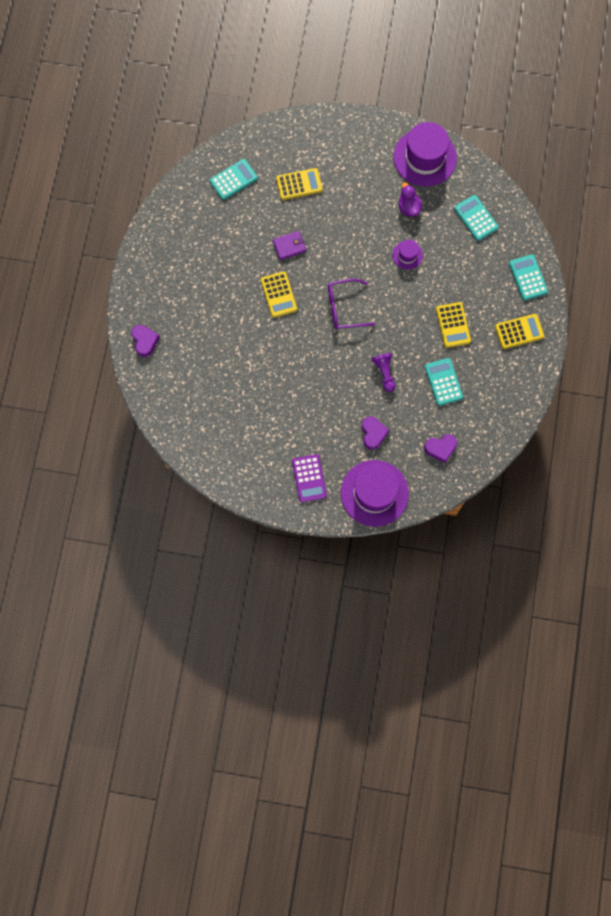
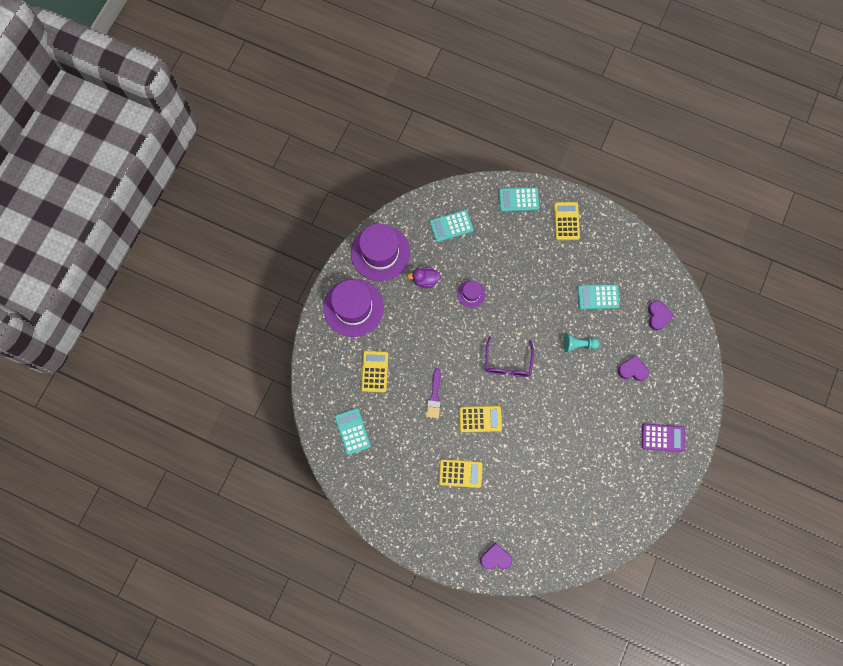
camera: 75 degrees left, 0 degrees up
(289, 246) = (434, 396): purple wallet -> purple brush
(374, 493) = (687, 384): purple hat -> purple hat (353, 307)
(384, 373) = (578, 344): purple pawn -> turquoise pawn
(453, 325) = (547, 274): yellow calculator -> yellow calculator (460, 473)

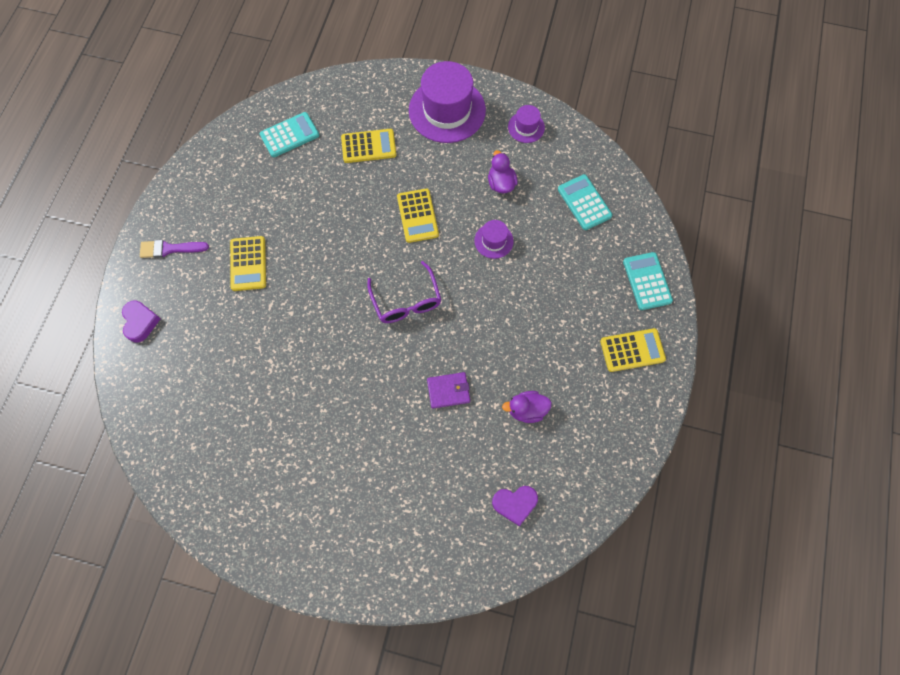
camera: 80 degrees right, 5 degrees down
(380, 253) = (526, 127): purple hat -> purple hat, size x0.47
(434, 396) = (346, 218): purple brush -> purple brush (170, 249)
(480, 419) = (323, 277): yellow calculator -> yellow calculator (417, 216)
(508, 362) = (406, 300): purple glasses -> purple glasses turned 105 degrees counterclockwise
(578, 344) = (448, 391): turquoise pawn -> purple wallet
(598, 297) = (526, 410): turquoise calculator -> purple duck
(632, 370) = (423, 474): purple heart -> none
(662, 438) = (326, 532): purple calculator -> none

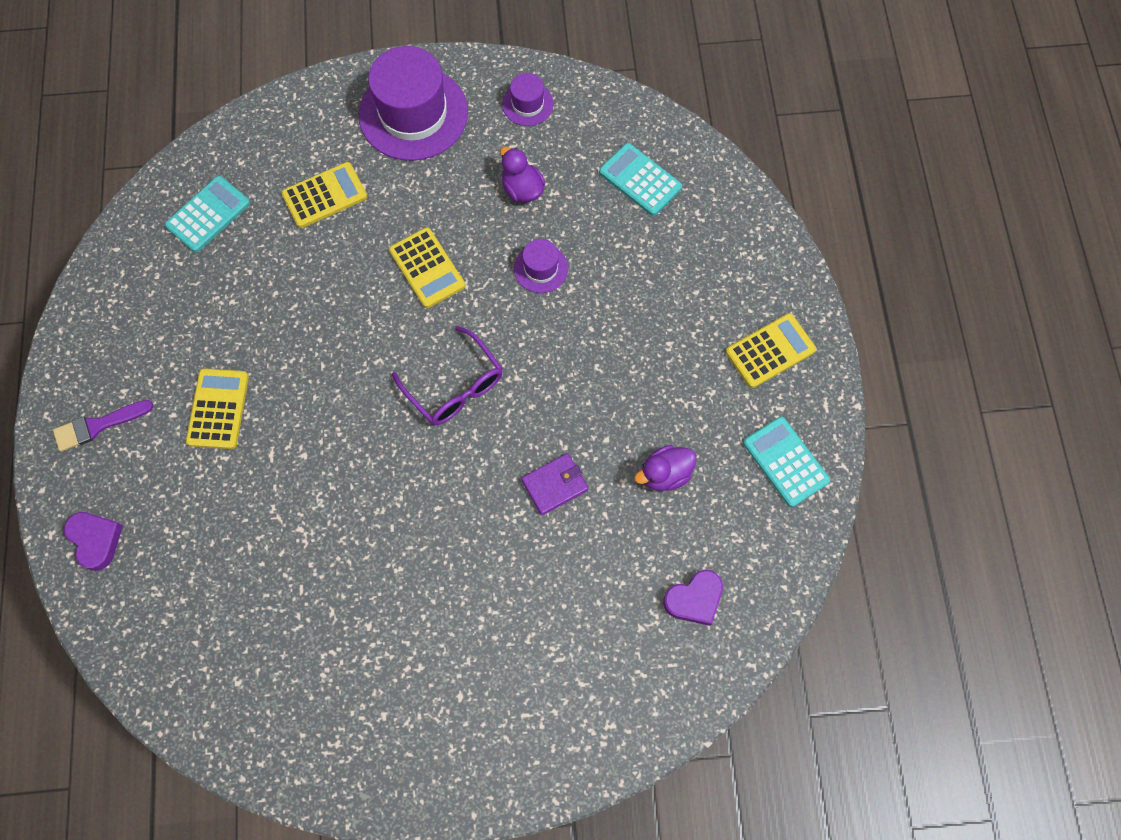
camera: 20 degrees left, 0 degrees up
(248, 264) = (218, 409): yellow calculator -> yellow calculator turned 150 degrees counterclockwise
(647, 281) = (756, 256): turquoise calculator -> turquoise calculator (785, 461)

